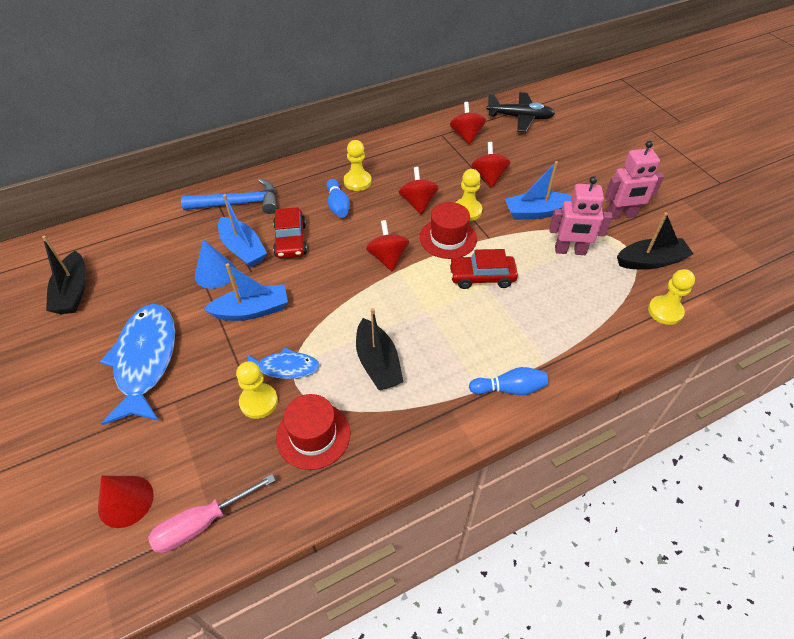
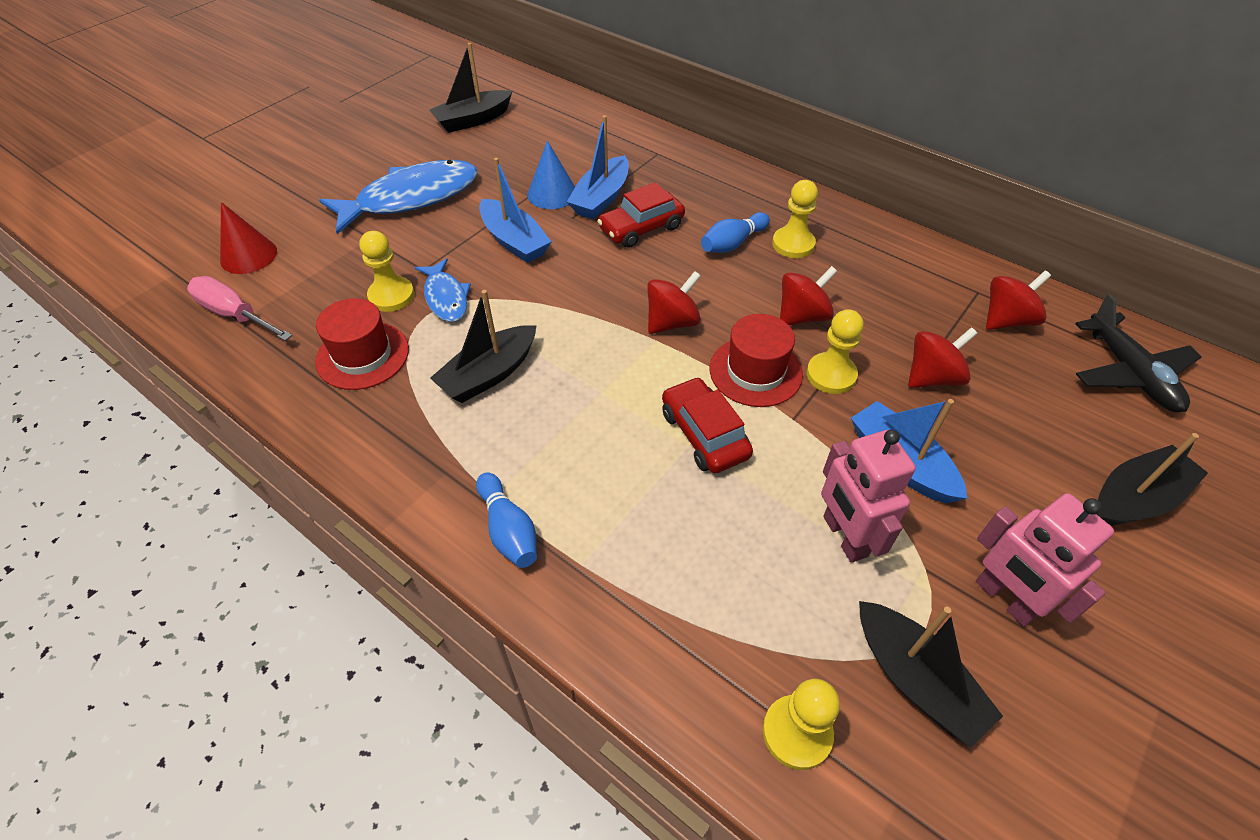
camera: 65 degrees right, 0 degrees up
(238, 203) = (670, 166): blue hammer -> none
(586, 153) = (1135, 498): none -> black boat

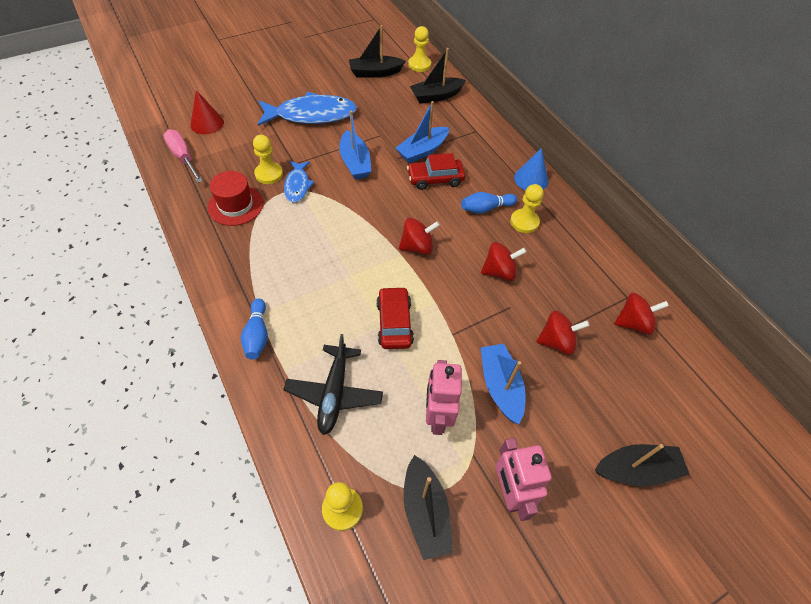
camera: 20 degrees right, 5 degrees up
(489, 374) = (296, 241): black boat -> black boat (436, 96)
(552, 193) = (395, 138): blue cone -> blue cone (531, 179)
(755, 371) = (448, 296): red hat -> none
(831, 375) = (493, 316): yellow pawn -> yellow pawn (419, 65)
(1129, 373) = (694, 390): black plane -> black plane (334, 393)

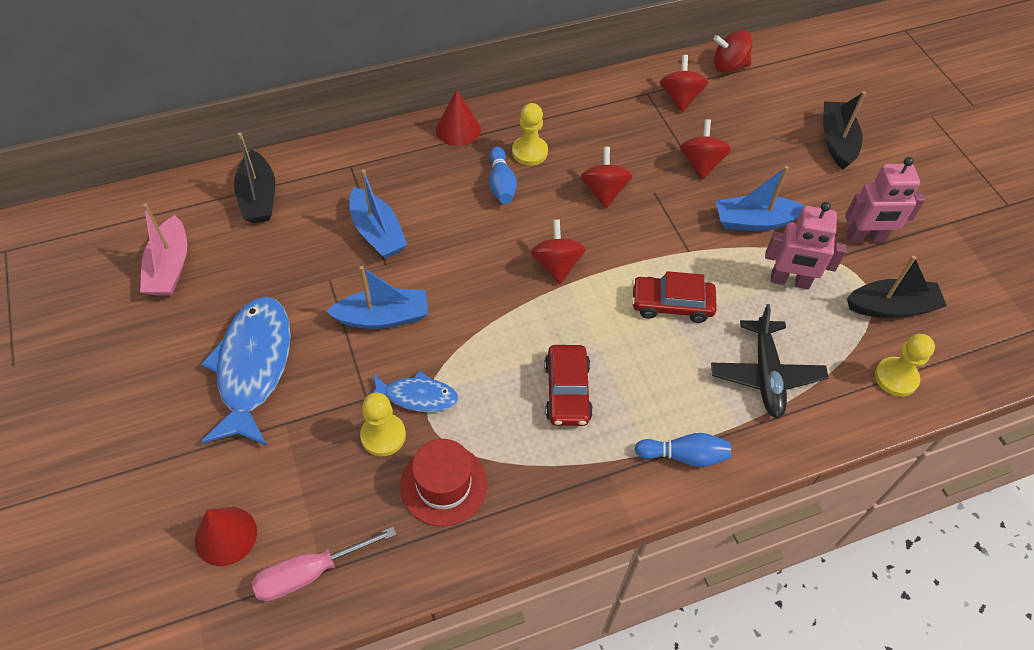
camera: 80 degrees left, 0 degrees up
(334, 393) = (765, 375): black plane -> black plane turned 75 degrees clockwise
(375, 73) = (170, 267): black boat -> pink boat
(419, 65) = (171, 206): yellow pawn -> none
(435, 179) = (437, 227): red car -> red car (567, 391)
(531, 179) = (458, 129): blue cone -> red cone
(699, 364) = (729, 66): none -> red spinning top

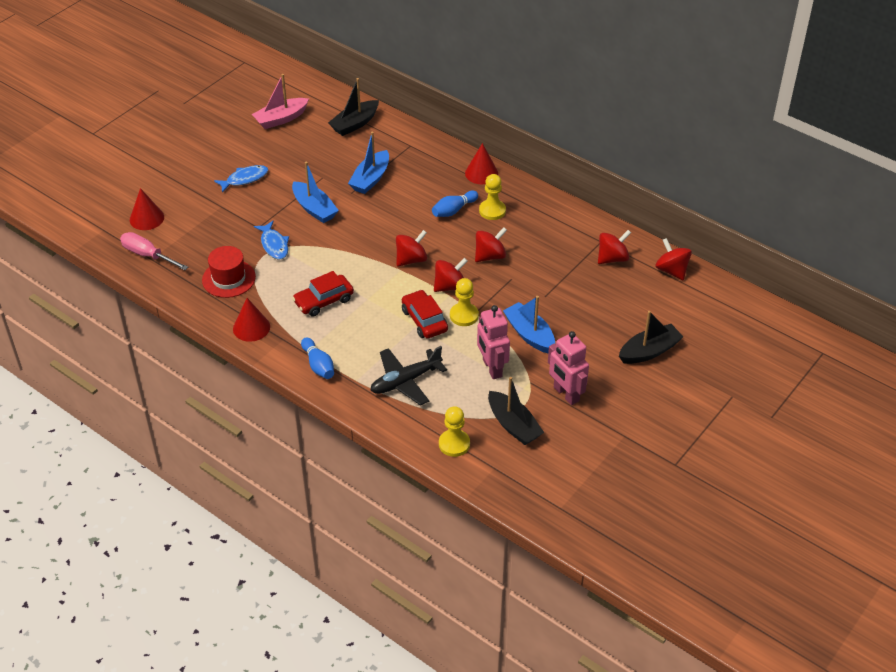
camera: 60 degrees right, 10 degrees down
(253, 367) = (244, 179): blue fish -> blue fish, size x0.54
(383, 435) = (240, 244): yellow pawn -> yellow pawn (464, 315)
(562, 502) = (251, 327): none -> red cone
(701, 163) = (558, 291): red spinning top -> red spinning top (450, 286)

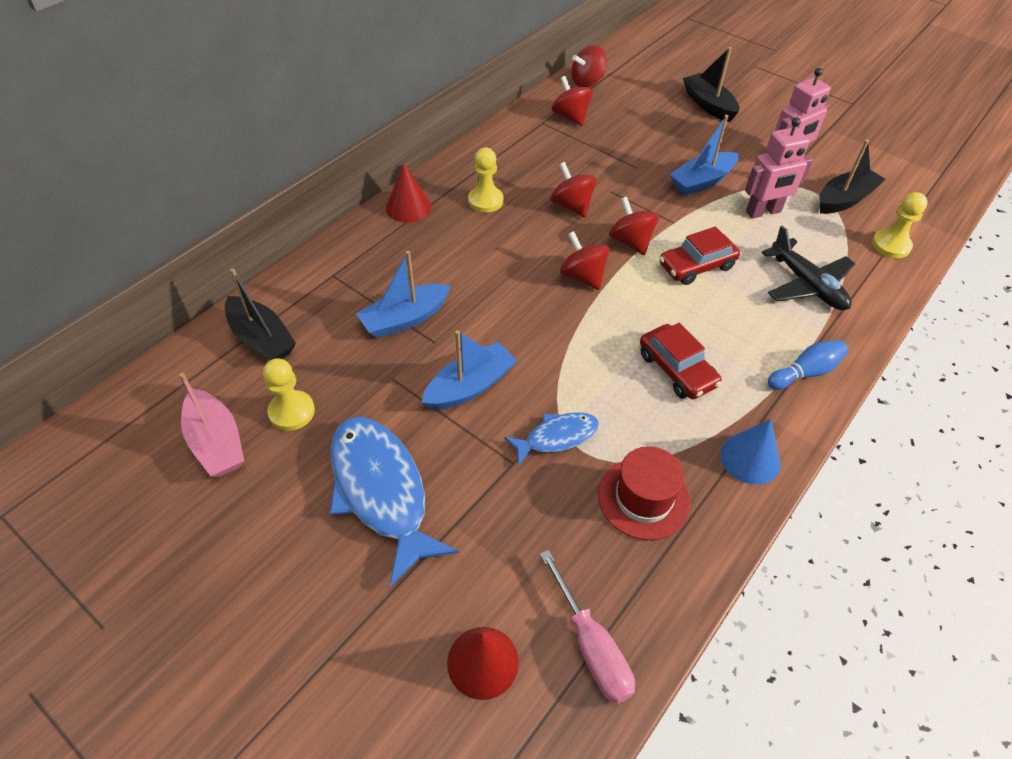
camera: 90 degrees left, 5 degrees up
(147, 255) = (592, 647): pink screwdriver -> pink screwdriver turned 60 degrees counterclockwise
(244, 179) = (381, 491): blue fish -> blue fish, size x1.87
(251, 327) = (750, 458): red cone -> blue cone
(370, 179) = (405, 319): blue boat -> blue boat turned 120 degrees clockwise
(454, 210) = (482, 234): blue bowling pin -> none
(464, 315) = (681, 231): yellow pawn -> yellow pawn (292, 412)

